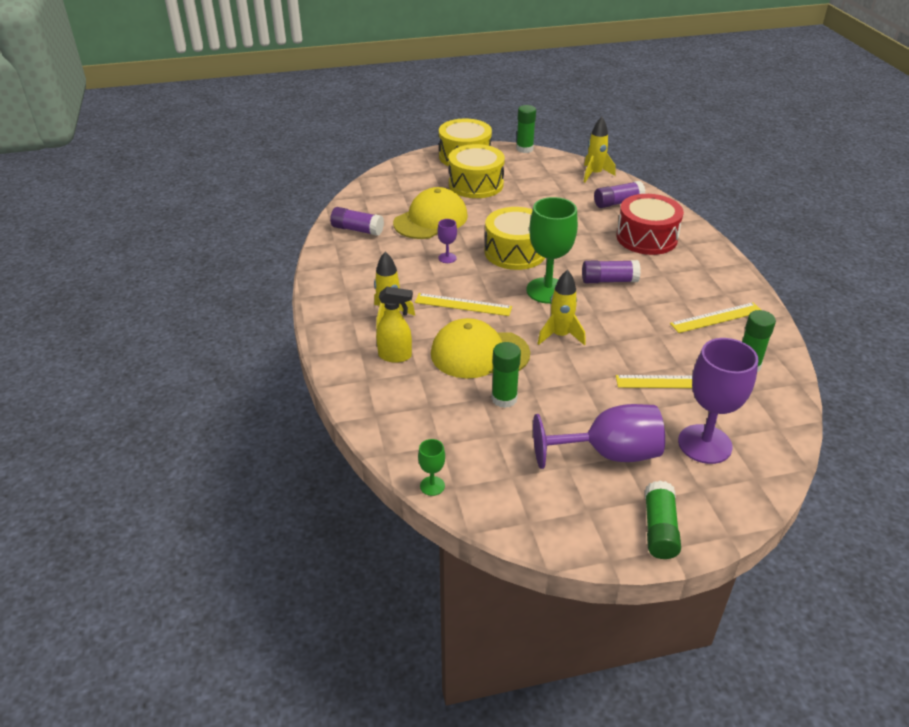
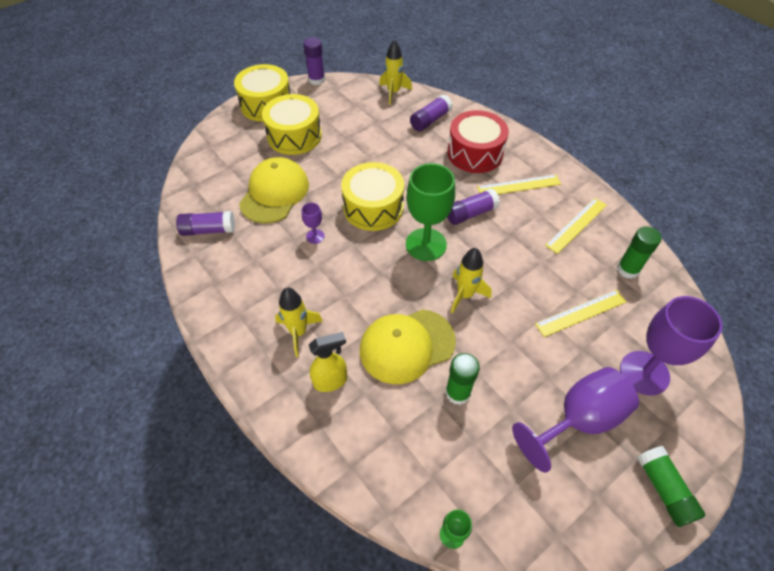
camera: 25 degrees left, 15 degrees up
(463, 304) = (360, 290): yellow ruler -> yellow ruler (519, 185)
(524, 149) = (316, 80): green glue stick -> purple glue stick

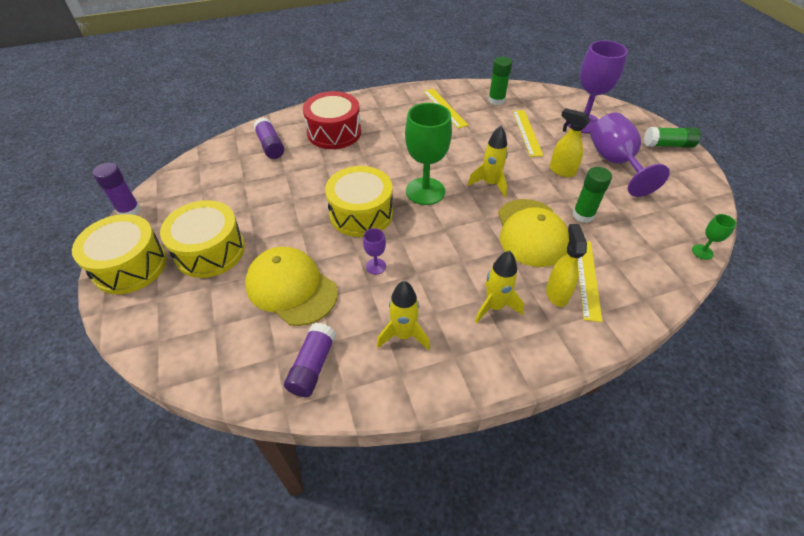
camera: 70 degrees left, 5 degrees down
(393, 93) = (209, 158): yellow rocket -> yellow rocket (403, 335)
(471, 213) = (403, 155): purple glue stick -> none
(519, 185) = (388, 121): yellow ruler -> yellow ruler (587, 278)
(526, 360) = (561, 171): none -> yellow spray bottle

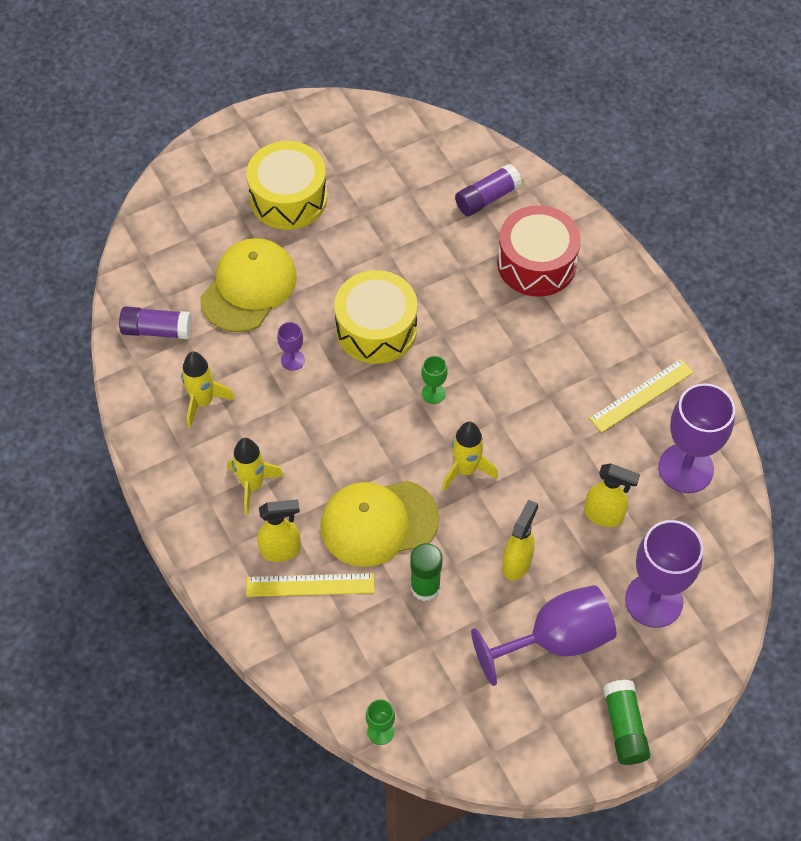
camera: 80 degrees right, 10 degrees up
(129, 211) = (335, 102): purple glue stick -> none
(130, 266) = (256, 137): yellow drum -> none
(425, 191) = (433, 393): green goblet -> green goblet, size x0.45
(496, 100) = (686, 468): green glue stick -> purple goblet
(526, 132) = (604, 515): yellow ruler -> yellow spray bottle

